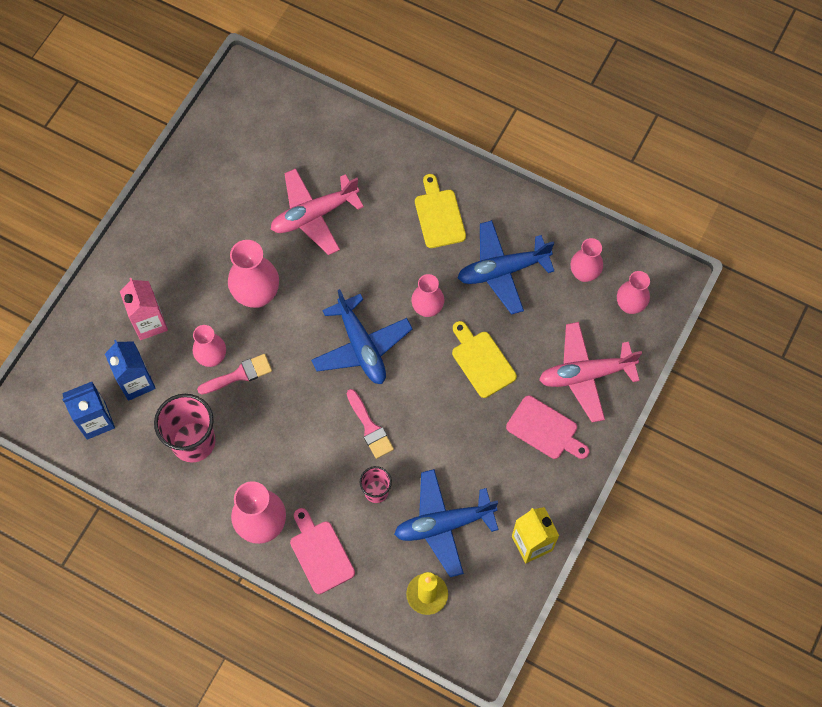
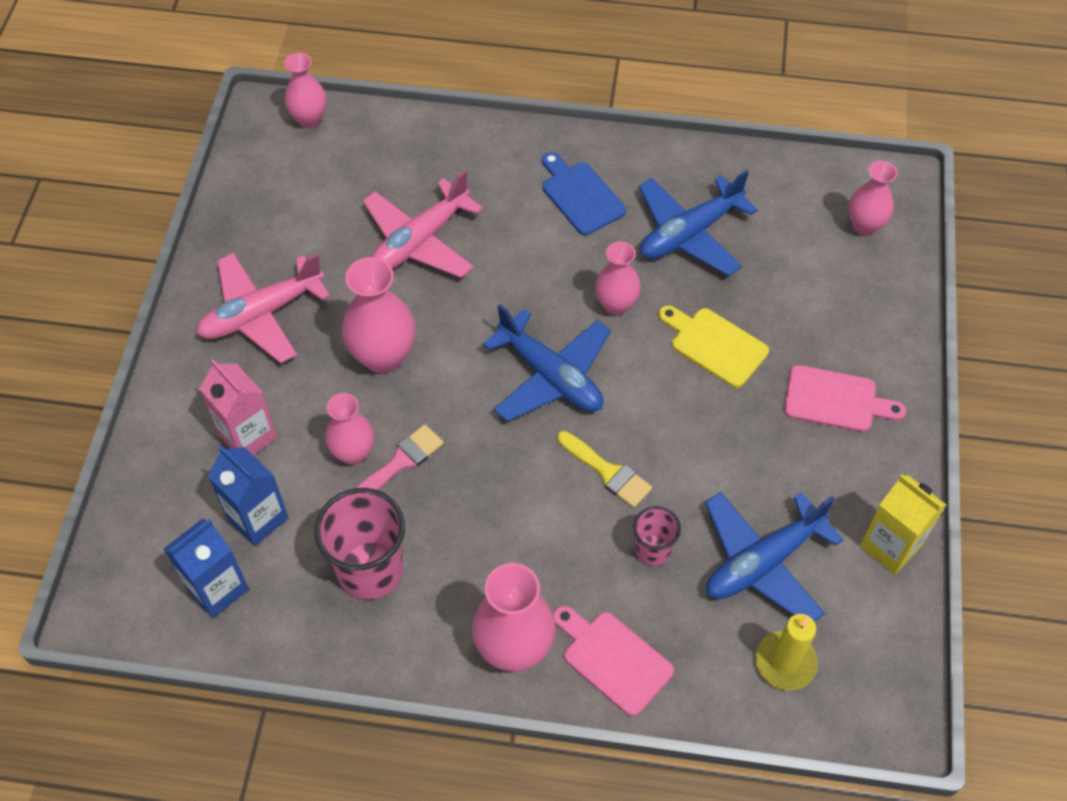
camera: 20 degrees left, 10 degrees down
(370, 427) = (607, 472): pink brush -> yellow brush
(439, 215) = (580, 195): yellow cutting board -> blue cutting board
(584, 273) = (791, 207): pink vase -> pink vase (309, 119)
(585, 375) = (852, 320): pink plane -> pink plane (261, 314)

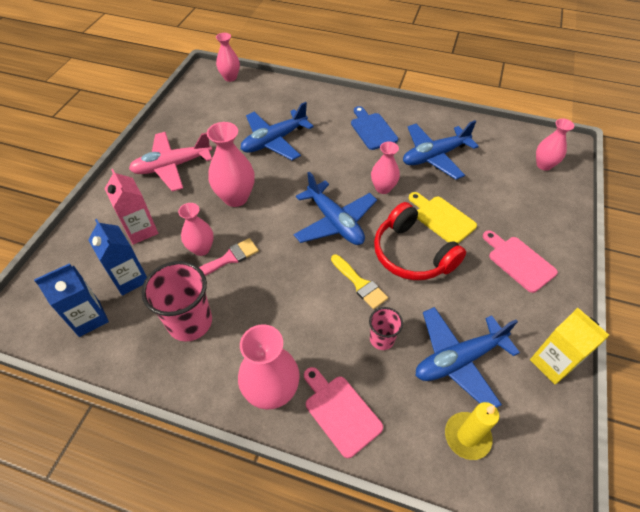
camera: 10 degrees right, 5 degrees down
(420, 241) = (274, 141): pink plane -> blue plane
(677, 412) = (412, 254): none -> red headphones
(835, 400) = (519, 261): pink cutting board -> pink cutting board turned 150 degrees counterclockwise

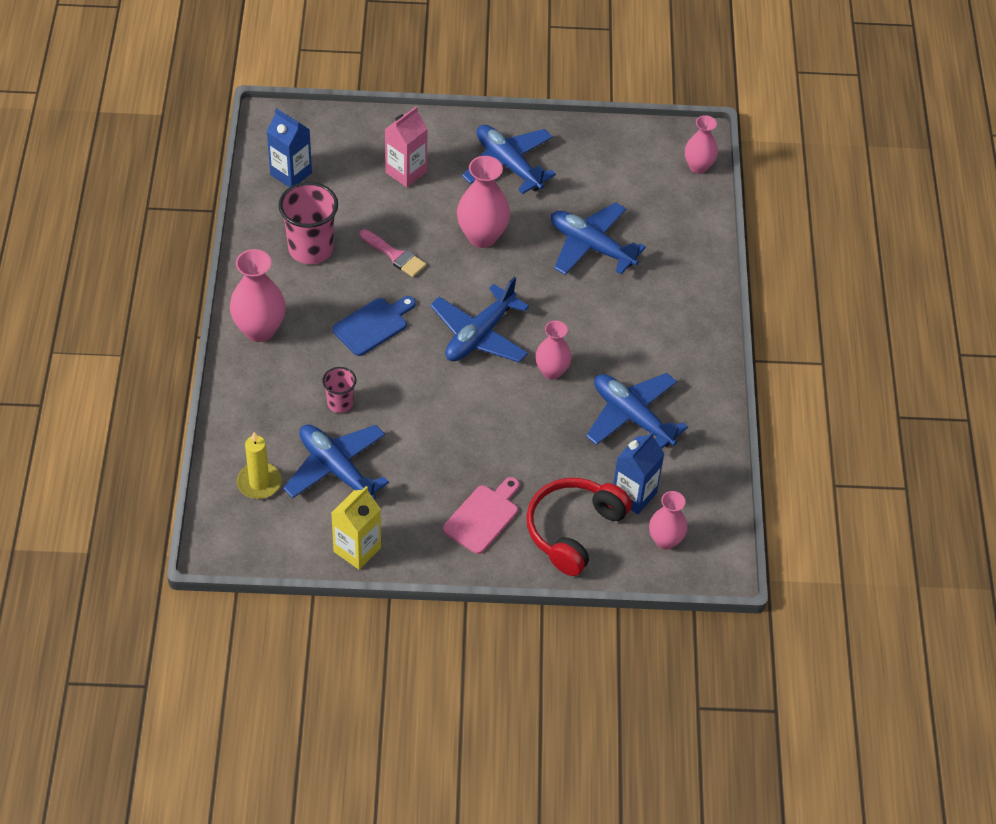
camera: 70 degrees right, 0 degrees up
(130, 279) = (343, 186): blue carton -> blue carton (634, 495)
(172, 166) = (508, 165): pink plane -> blue plane
(201, 249) = (400, 229): pink vase -> none
(340, 412) = (255, 384): pink cutting board -> none
(360, 284) = (401, 373): yellow brush -> none
(372, 129) = (657, 342): blue cutting board -> blue cutting board (373, 325)
(412, 254) = (458, 414): red headphones -> red headphones (573, 530)
(442, 218) = (523, 436): yellow cutting board -> none

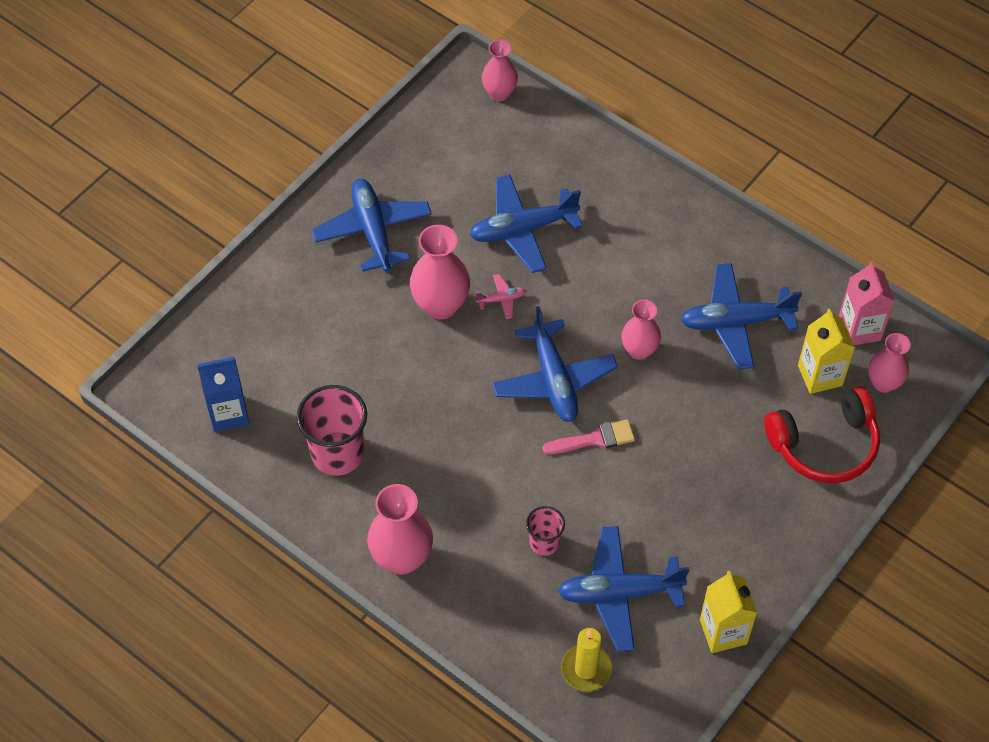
camera: 50 degrees left, 5 degrees up
(373, 325) = (473, 458): blue cutting board -> none
(395, 255) = (404, 389): pink brush -> pink brush (594, 439)
(406, 172) = (310, 317): pink carton -> pink carton (859, 329)
(483, 516) = (759, 506): pink cutting board -> none
(508, 165) = (373, 231): blue plane -> blue plane turned 75 degrees clockwise
(519, 267) = (501, 299): none -> pink plane
(573, 530) = (824, 444): red headphones -> red headphones turned 90 degrees counterclockwise
(634, 495) = (820, 375): blue carton -> yellow carton

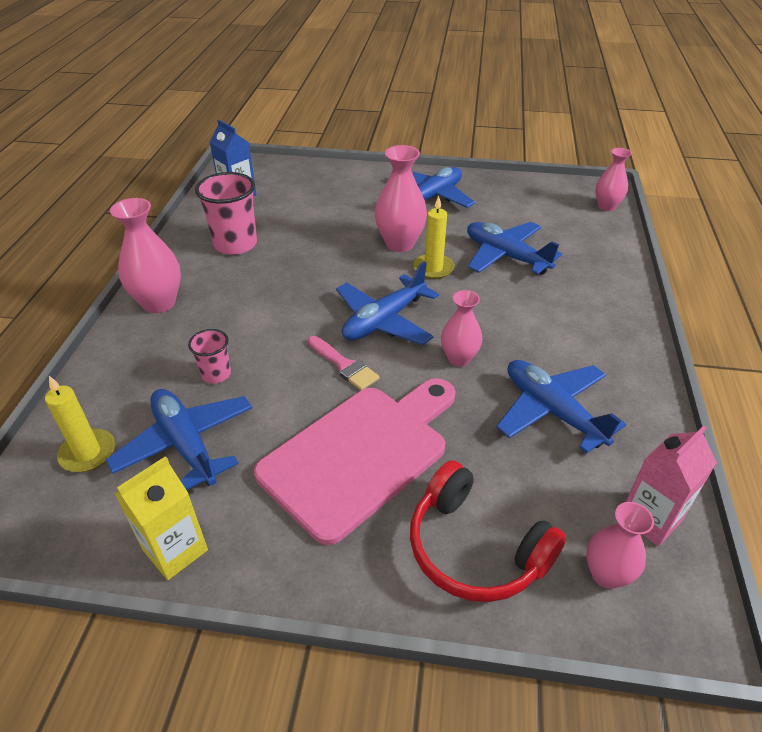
camera: 60 degrees right, 15 degrees down
(501, 299) = (433, 268): pink plane -> yellow candle
(702, 474) = (360, 454): none -> pink cutting board
(820, 375) = (558, 506): yellow carton -> none

